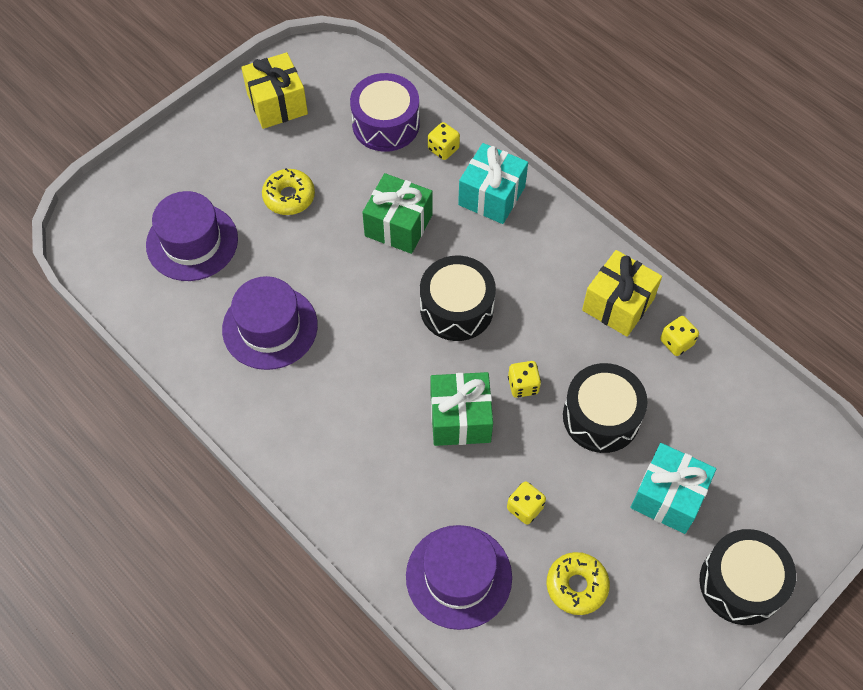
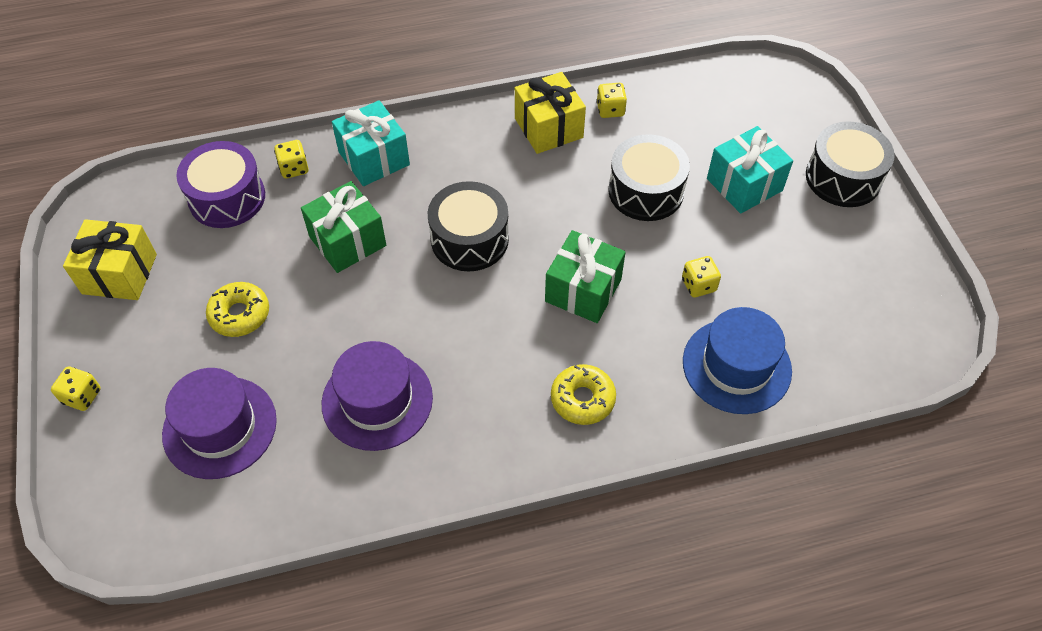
camera: 60 degrees left, 5 degrees down
(458, 576) = (736, 366): purple hat -> blue hat
(523, 385) = (581, 229): yellow dice -> yellow dice (82, 396)
(576, 586) = (790, 284): yellow donut -> yellow donut (582, 399)

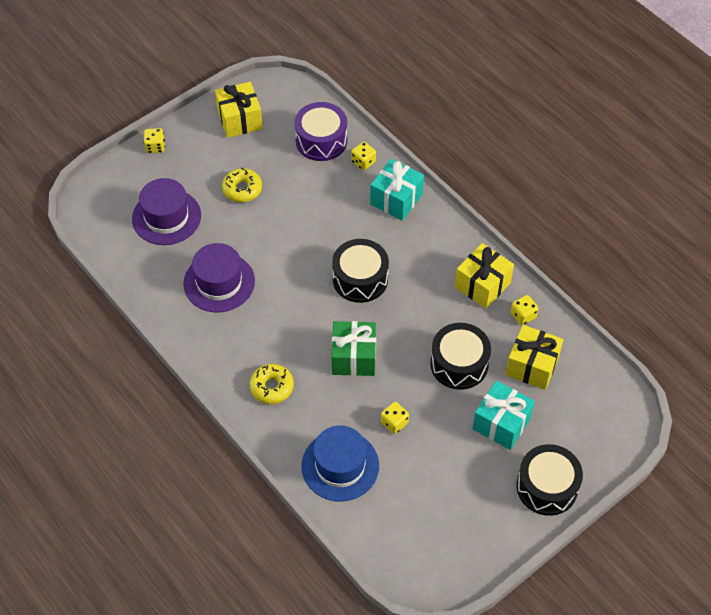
camera: 65 degrees right, 0 degrees up
(347, 241) = (323, 216): green gift -> none
(681, 128) = (532, 366): none -> yellow gift

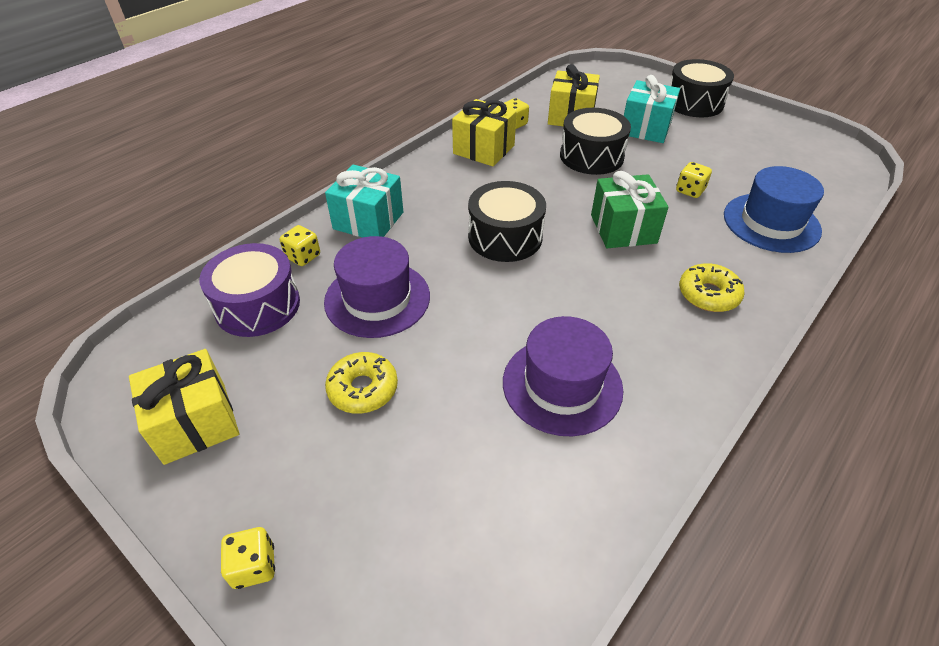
camera: 100 degrees left, 10 degrees down
(166, 217) = (442, 497): purple hat -> purple hat (377, 298)

